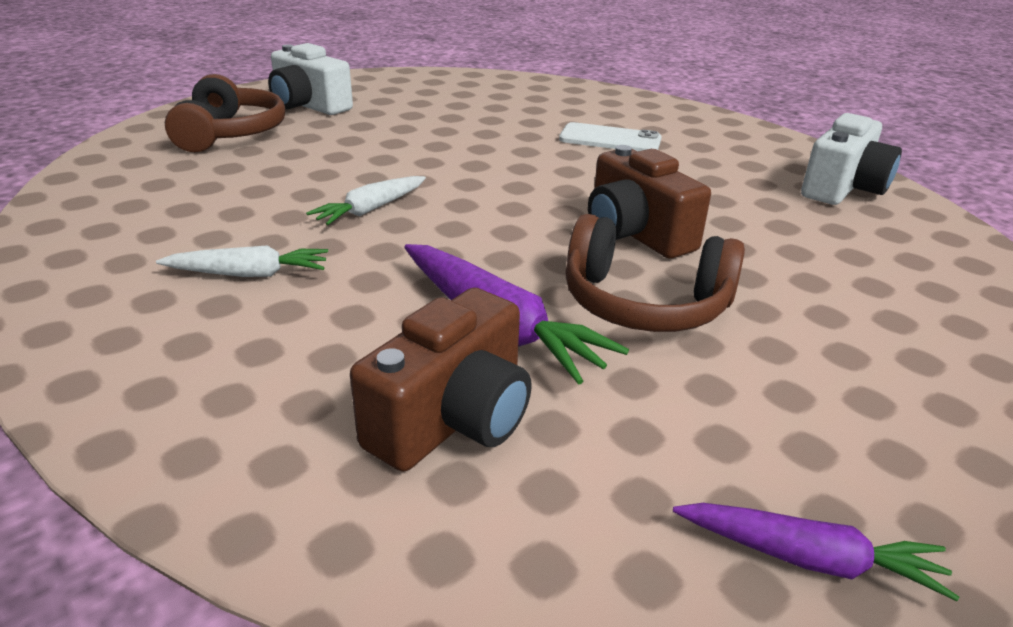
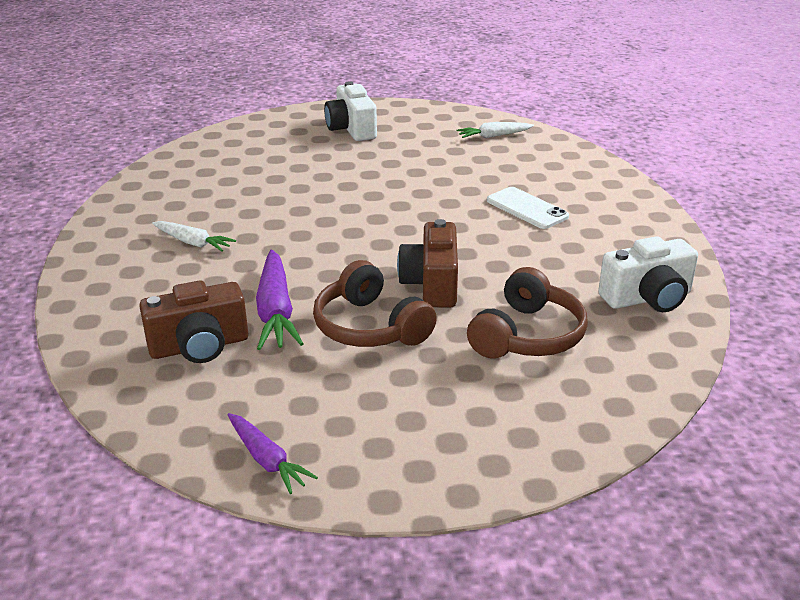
camera: 35 degrees right, 0 degrees up
(230, 134) = (279, 143): brown headphones -> brown headphones (527, 335)
(371, 209) = (296, 221): white carrot -> white carrot (493, 136)

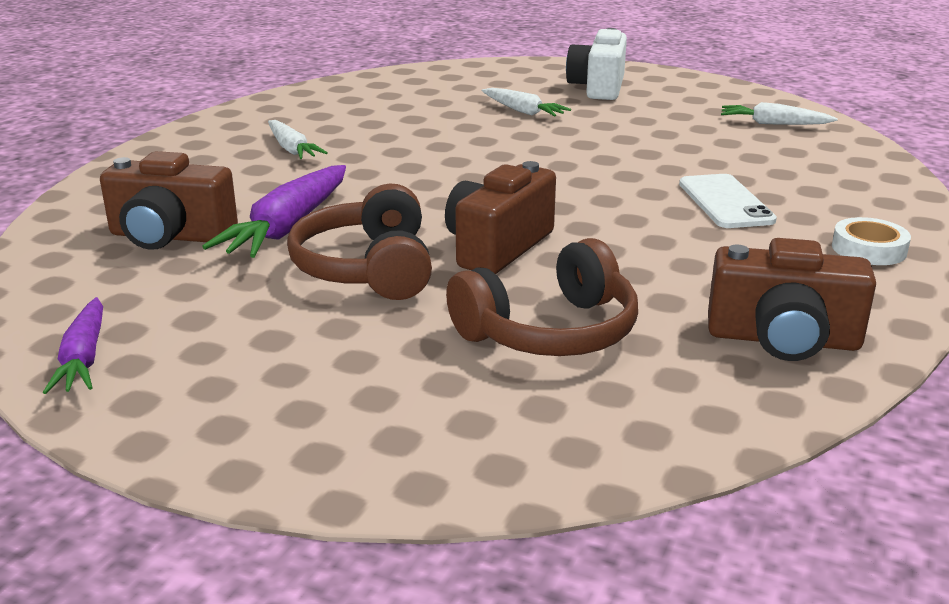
camera: 30 degrees right, 5 degrees down
(323, 164) = (523, 111): none -> white carrot
(632, 221) = (869, 249): none -> white tape
(648, 298) = (783, 339): white camera -> brown camera

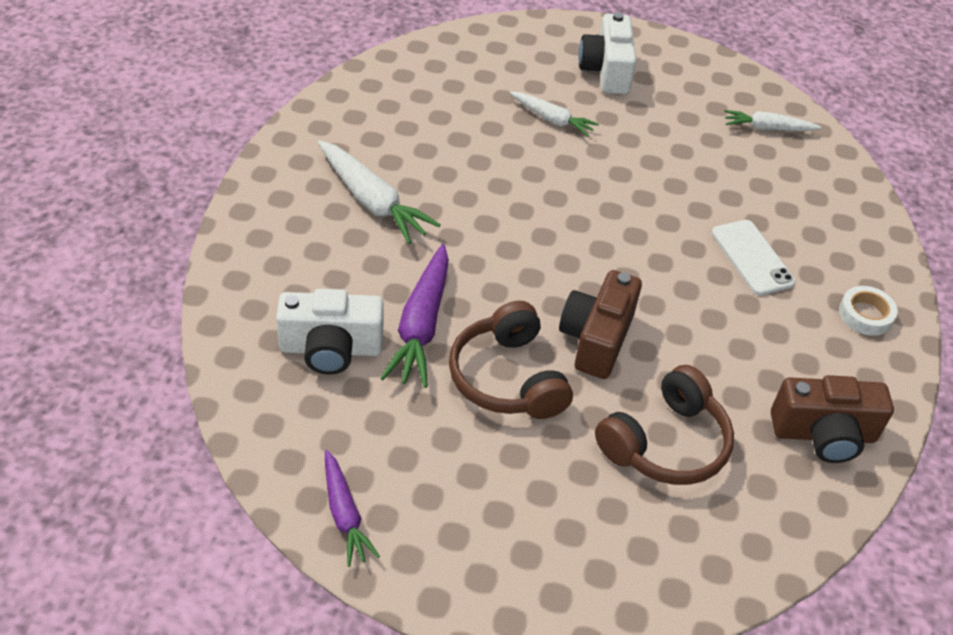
camera: 15 degrees left, 20 degrees up
(170, 236) = (331, 349): brown camera -> white camera
(292, 149) = (372, 201): white carrot -> white carrot, size x1.61

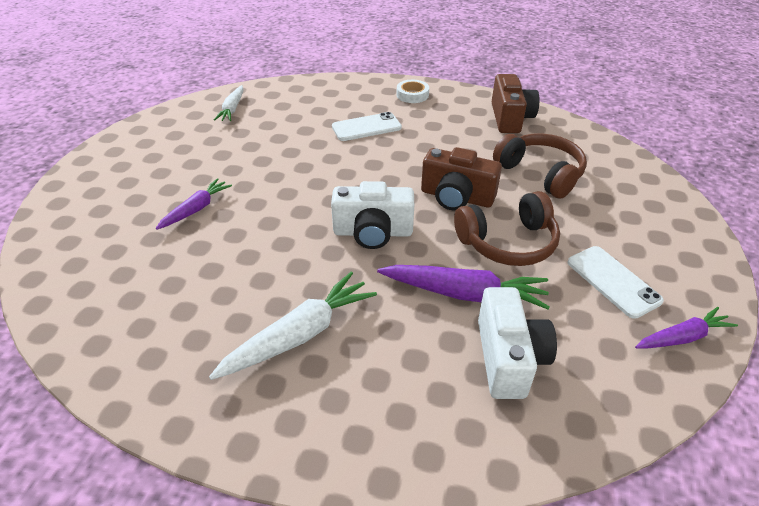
camera: 85 degrees left, 5 degrees down
(438, 471) = (613, 281): none -> white phone
(552, 119) = (196, 209): white carrot -> purple carrot
(606, 71) = (136, 176): white camera -> white camera (373, 232)

